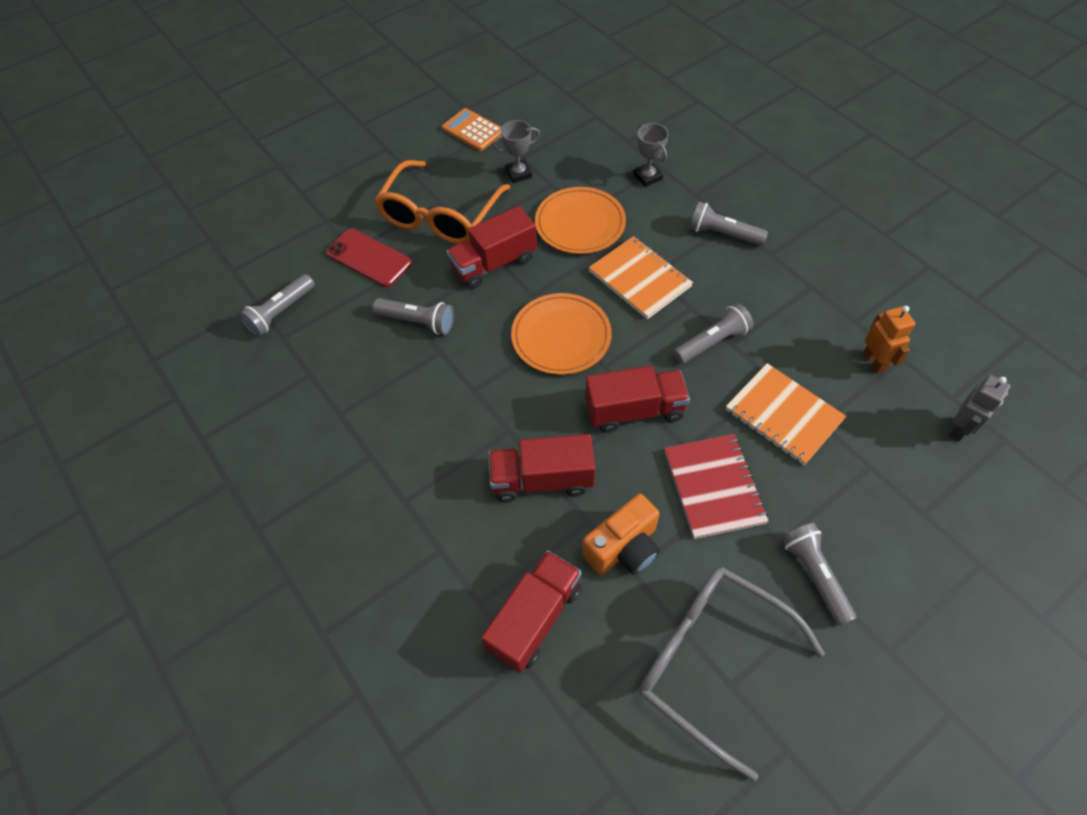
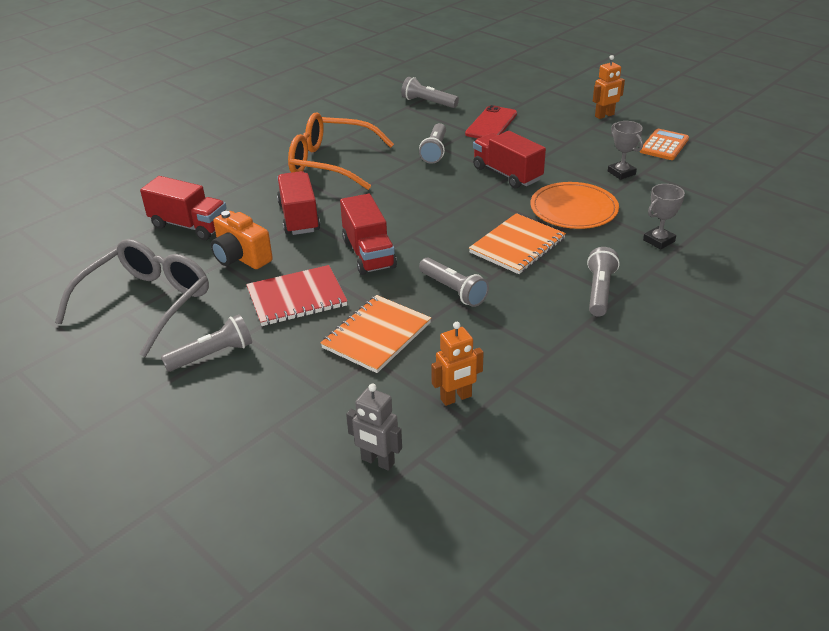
camera: 80 degrees right, 20 degrees down
(389, 158) = (604, 115): none -> orange robot
(440, 216) = (550, 145): orange glasses -> orange glasses (331, 163)
(561, 336) = (438, 212): orange plate -> none

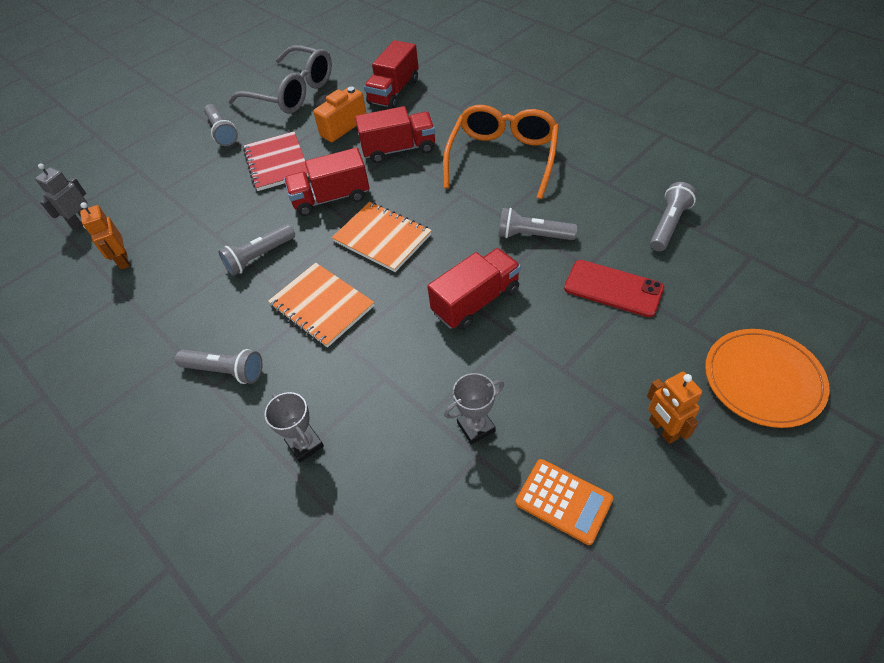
camera: 95 degrees right, 15 degrees up
(376, 335) = (214, 212): orange notebook -> orange notebook (382, 238)
(573, 209) = (388, 362): orange plate -> orange plate (763, 379)

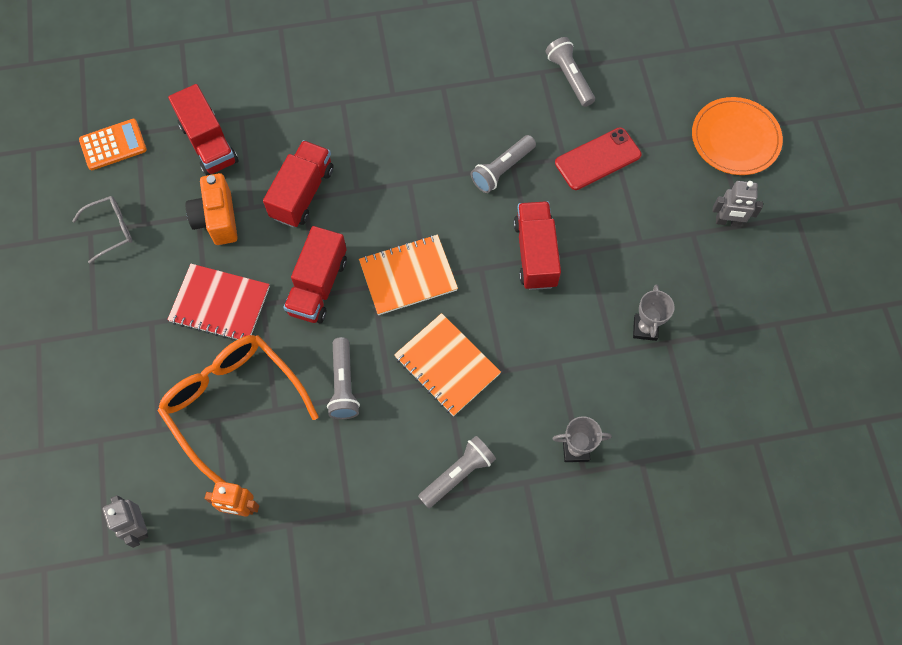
camera: 60 degrees left, 15 degrees up
(222, 132) = (114, 329): grey flashlight -> none
(292, 92) = (111, 230): grey glasses -> grey glasses, size x0.50
(322, 306) = (447, 365): orange notebook -> orange notebook turned 60 degrees clockwise
(503, 157) = (393, 125): orange glasses -> orange glasses (233, 403)
(563, 501) = (735, 314): orange calculator -> orange calculator (113, 145)
(662, 429) = (728, 222): orange robot -> grey robot

